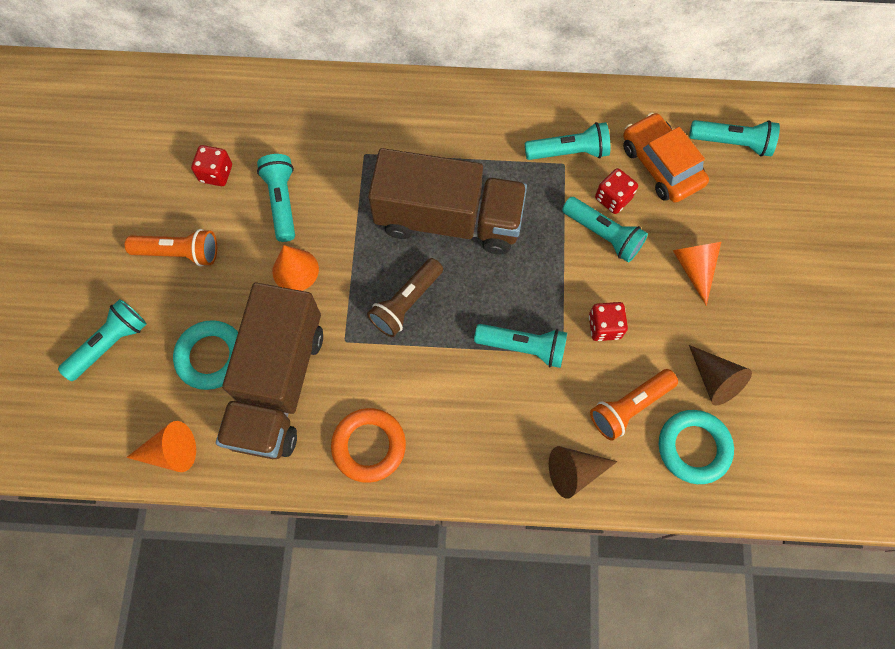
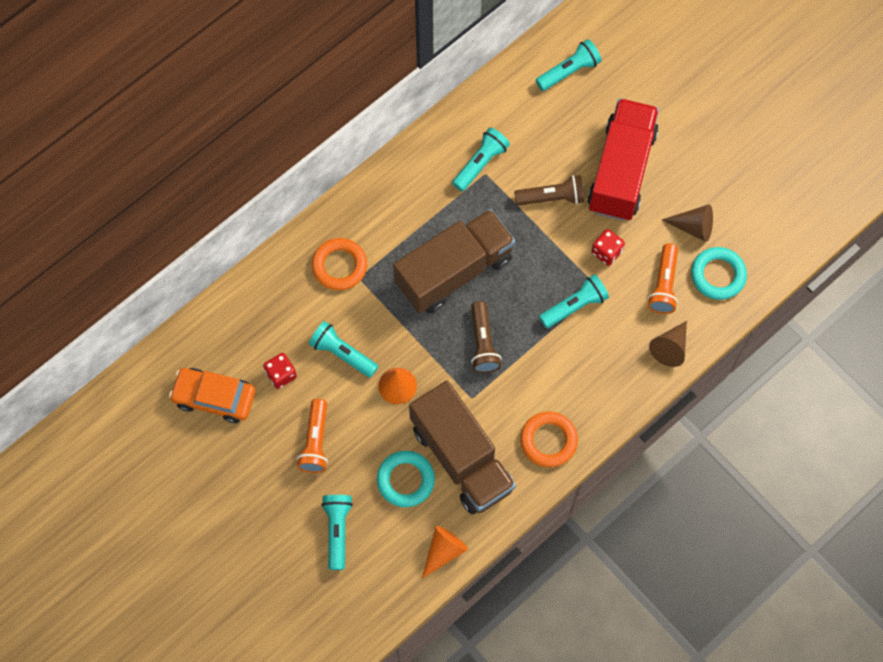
camera: 45 degrees left, 0 degrees up
(179, 253) = (315, 442): orange flashlight -> orange flashlight turned 135 degrees clockwise
(359, 131) = (339, 266): none -> orange ring
(603, 235) = (552, 197): turquoise flashlight -> brown flashlight
(613, 198) = (535, 170): red dice -> none
(661, 165) = (542, 123): orange car -> orange car (214, 398)
(694, 268) = (621, 171): orange cone -> red truck

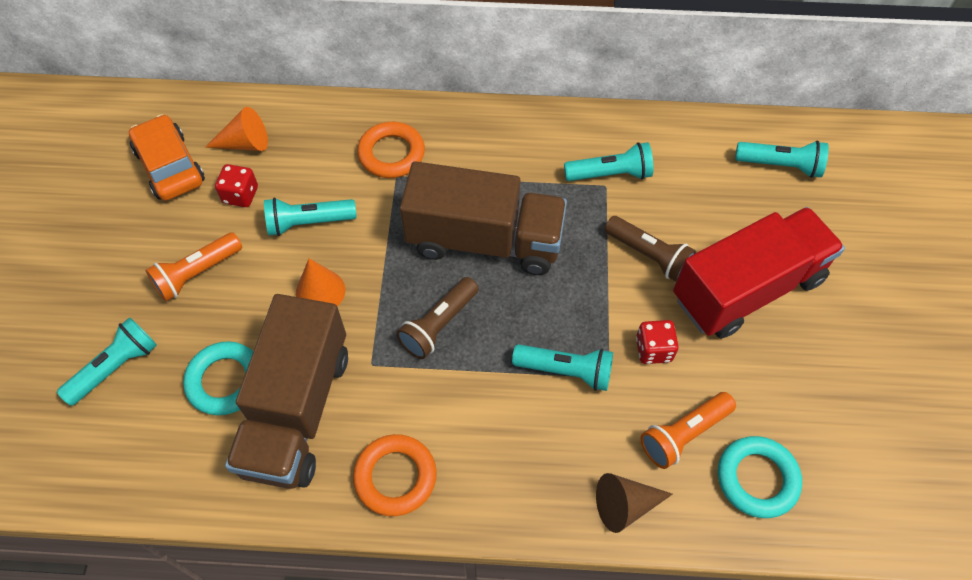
camera: 45 degrees right, 10 degrees down
(342, 353) = (308, 223): turquoise flashlight -> turquoise flashlight turned 90 degrees counterclockwise
(443, 551) = (175, 483): orange cone -> orange cone (245, 143)
(693, 227) = (776, 406): brown cone -> none

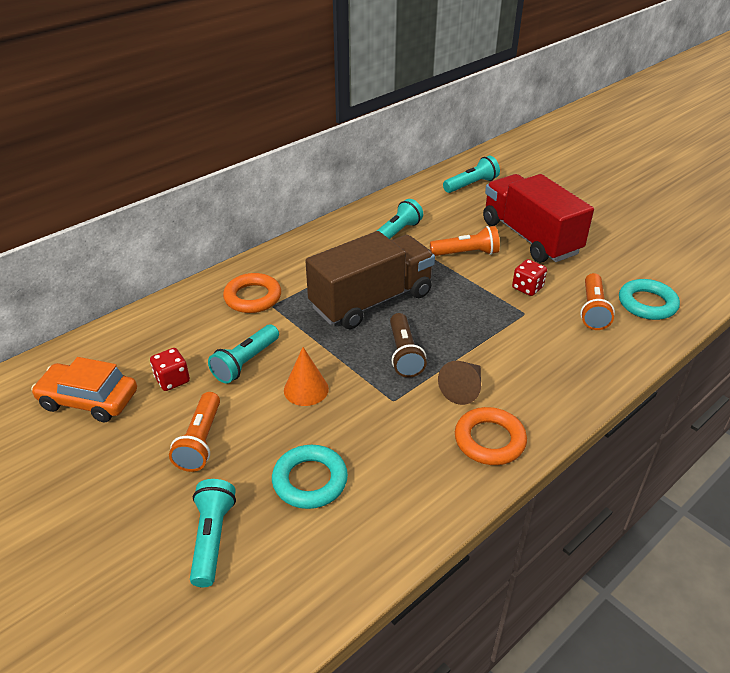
camera: 45 degrees left, 20 degrees down
(245, 143) = (135, 352): orange cone -> none
(297, 410) = (382, 457): brown truck -> none
(566, 371) = (501, 325): turquoise flashlight -> none
(625, 505) = (614, 358): brown cone -> brown cone (463, 389)
(649, 255) = (466, 253): brown flashlight -> orange flashlight
(747, 289) = (530, 237): red truck -> red truck turned 45 degrees counterclockwise

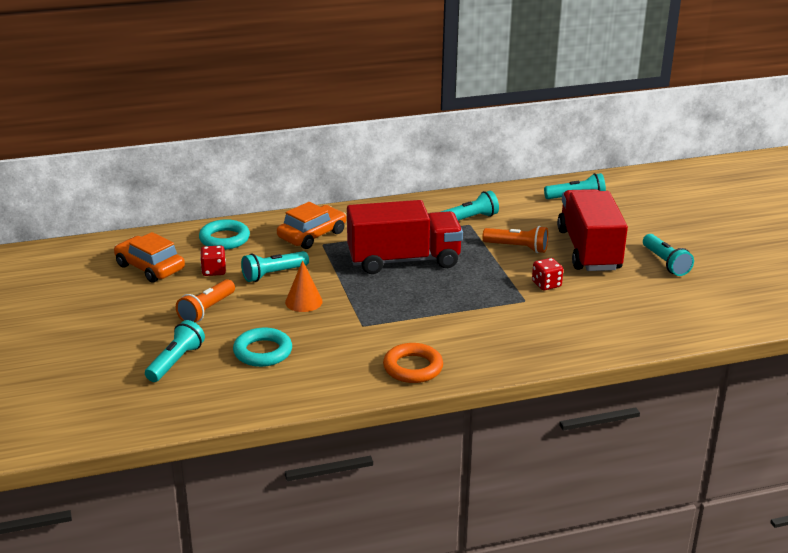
camera: 25 degrees right, 10 degrees down
(253, 297) = (312, 235): orange ring -> orange car
(371, 301) = (404, 260): brown truck -> red truck
(404, 354) = (397, 300): brown flashlight -> none
(463, 389) = (423, 333): brown cone -> none
(593, 310) = (588, 314): orange flashlight -> none
(604, 233) = (665, 263): none -> turquoise flashlight
(647, 303) = (644, 322): turquoise ring -> turquoise ring (224, 239)

